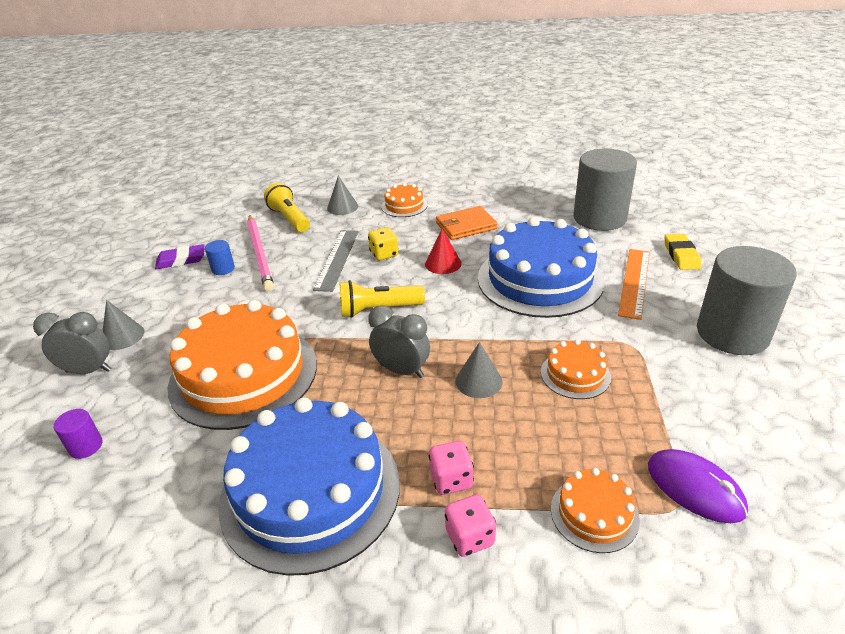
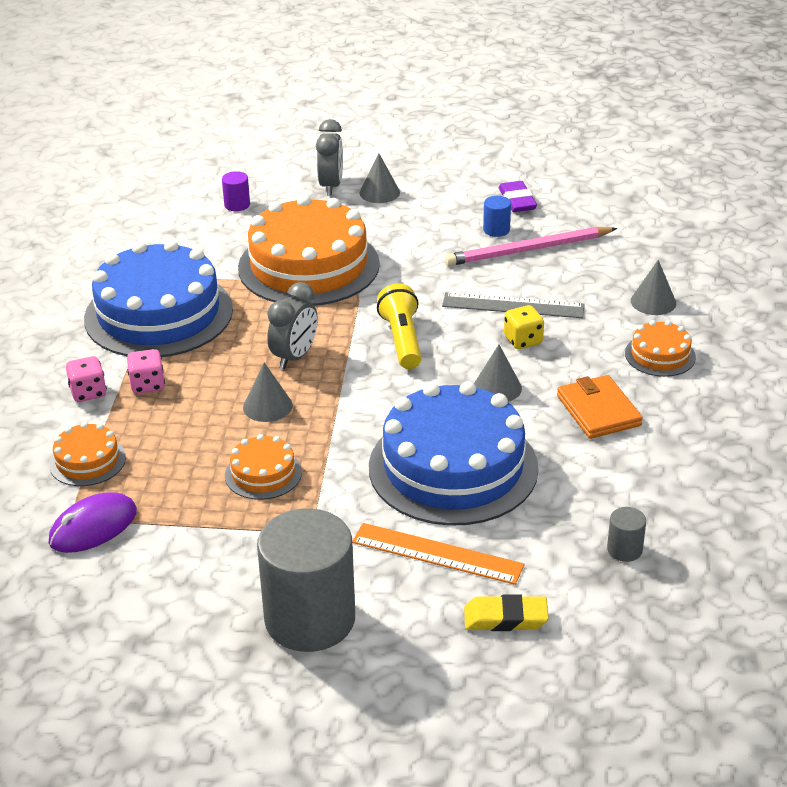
camera: 90 degrees right, 0 degrees up
(289, 219) = (617, 262): yellow flashlight -> none
(443, 263) = (497, 388): red cone -> grey cone
(599, 218) = (624, 549): grey cylinder -> grey cylinder, size x0.41

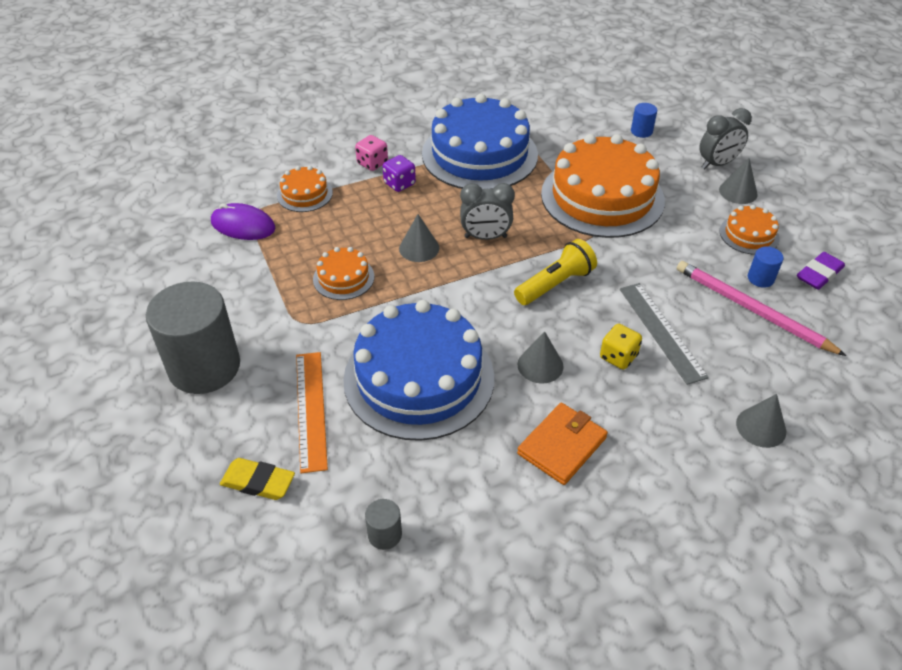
camera: 60 degrees right, 10 degrees up
(147, 385) = (399, 184): pink dice -> purple dice
(237, 205) = (641, 131): purple cylinder -> blue cylinder
(505, 618) = (258, 482): yellow eraser -> yellow eraser turned 45 degrees counterclockwise
(660, 355) = (681, 462): orange cake -> orange cake (749, 235)

